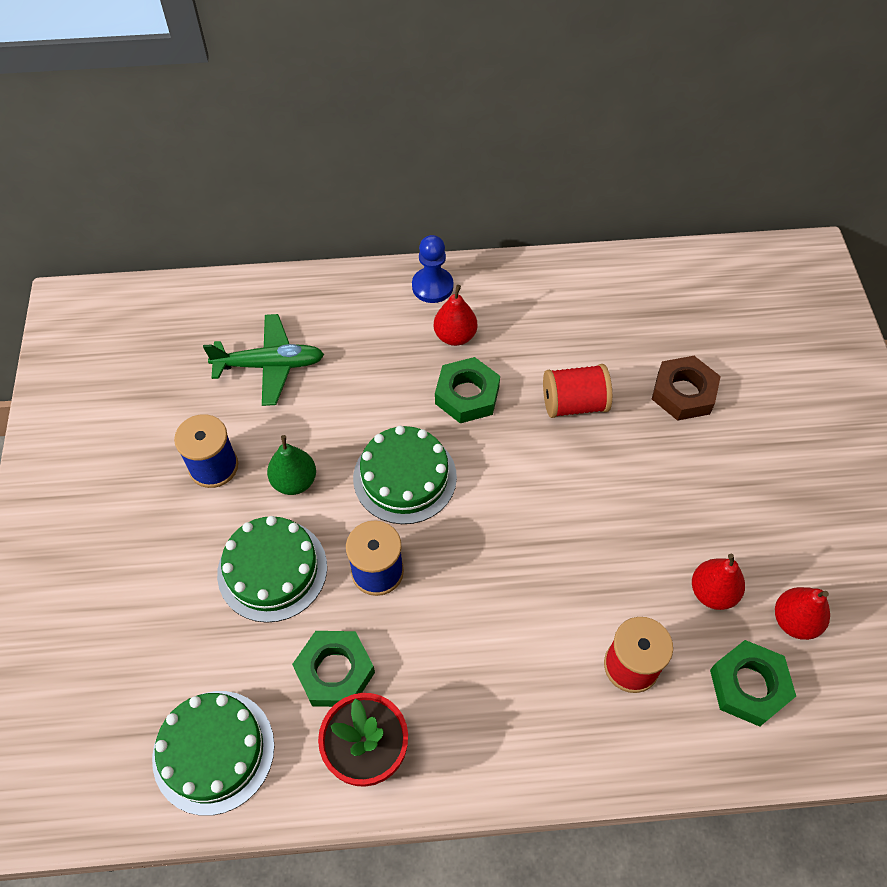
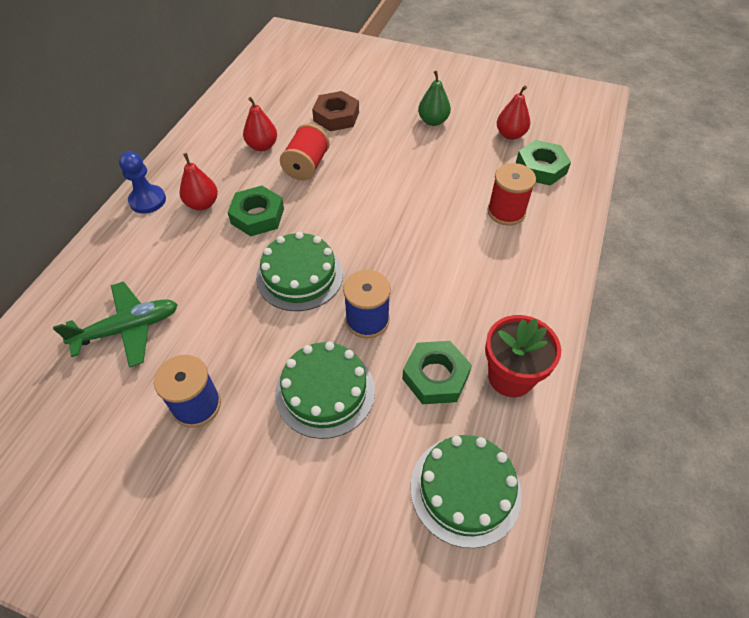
camera: 65 degrees left, 5 degrees down
(270, 365) = (128, 329): green plane -> green plane turned 45 degrees clockwise
(294, 481) = (254, 348): green pear -> green pear (433, 121)
(712, 592) = (476, 158): red pear -> red pear (262, 146)

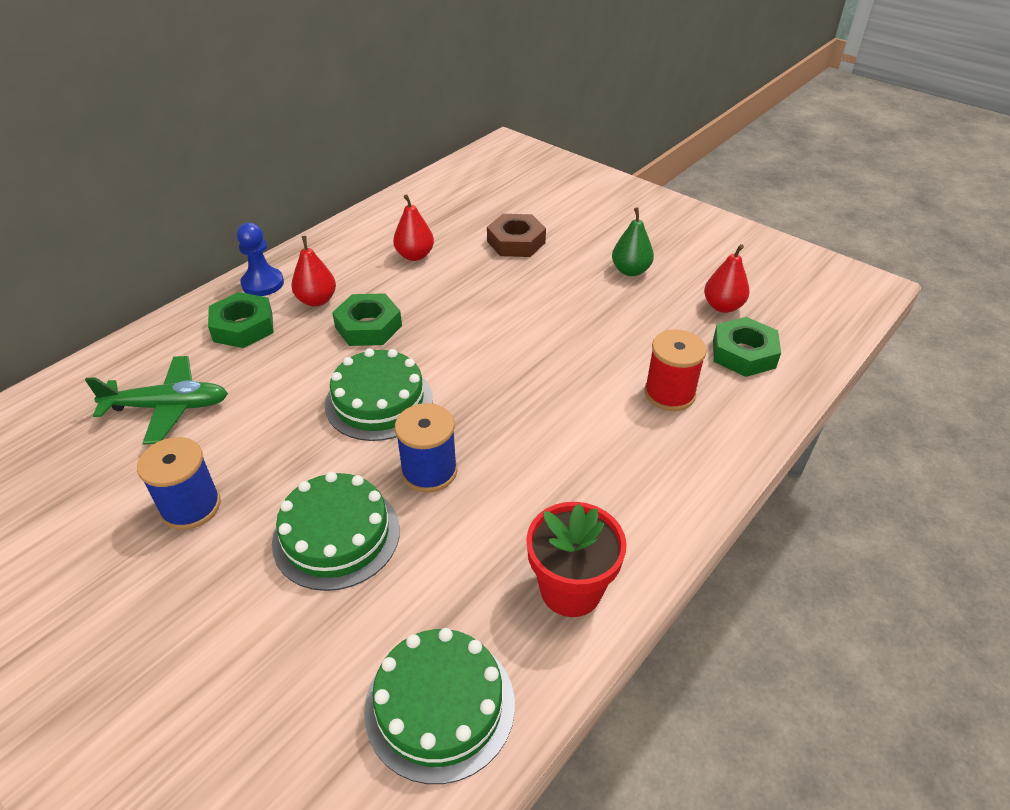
camera: 20 degrees right, 10 degrees down
(306, 166) = (452, 287): red spool -> none
(435, 376) = (476, 559): green nut -> green nut (243, 327)

